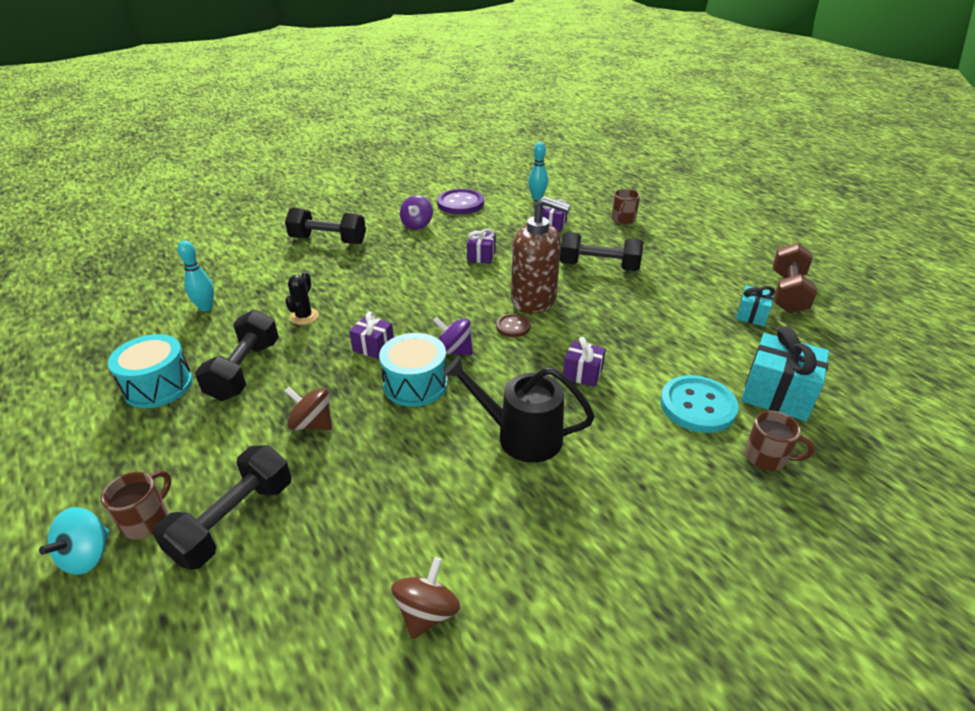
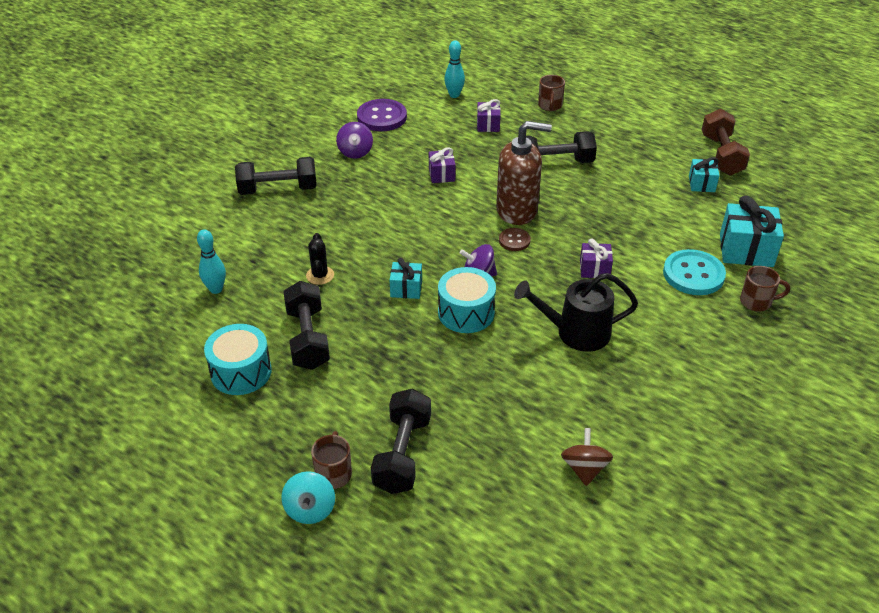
camera: 20 degrees left, 5 degrees up
(312, 424) = (405, 367): brown spinning top -> none
(373, 347) = (406, 289): purple gift -> turquoise gift

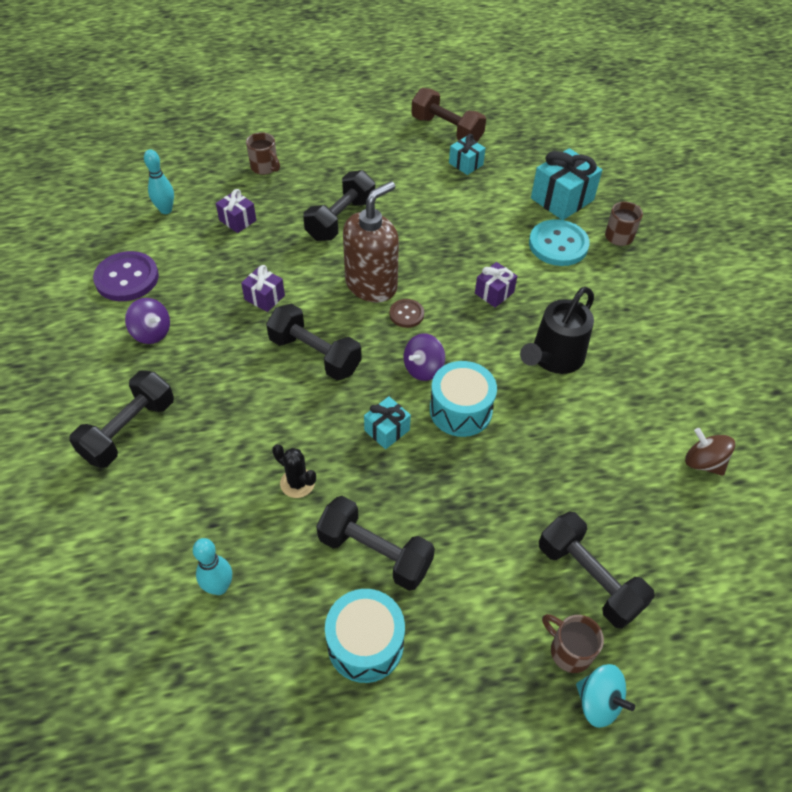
camera: 50 degrees left, 10 degrees up
(425, 222) = (315, 354): none -> black dumbbell

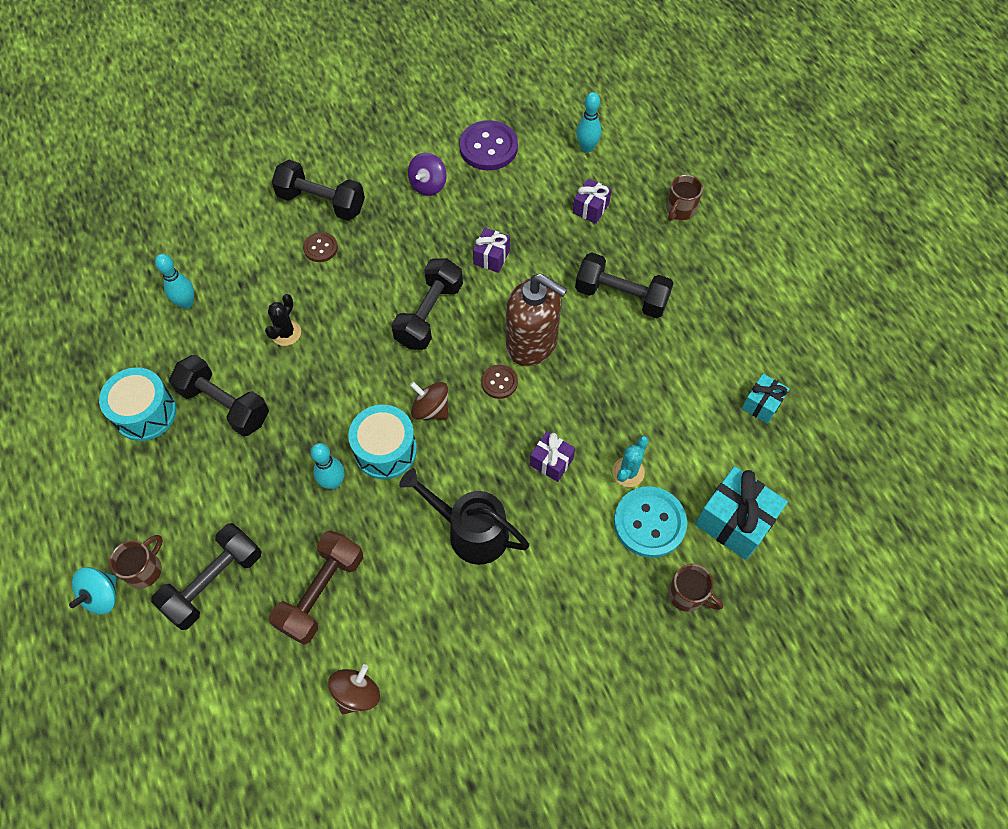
camera: 80 degrees right, 10 degrees up
(194, 438) = (320, 248): none -> brown button
(375, 553) = (225, 404): black dumbbell -> black dumbbell turned 75 degrees counterclockwise
(387, 430) = (351, 391): turquoise gift -> none
(423, 368) = (431, 409): purple spinning top -> brown spinning top
(447, 130) = (820, 374): brown dumbbell -> brown dumbbell (321, 593)
(489, 458) = (333, 483): none -> turquoise bowling pin
(511, 248) = (628, 472): none -> turquoise cactus

